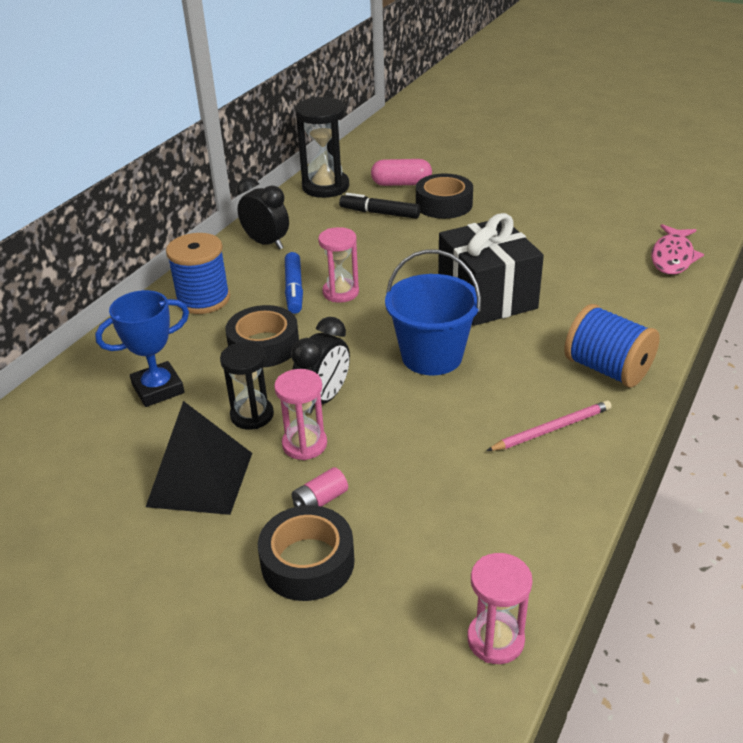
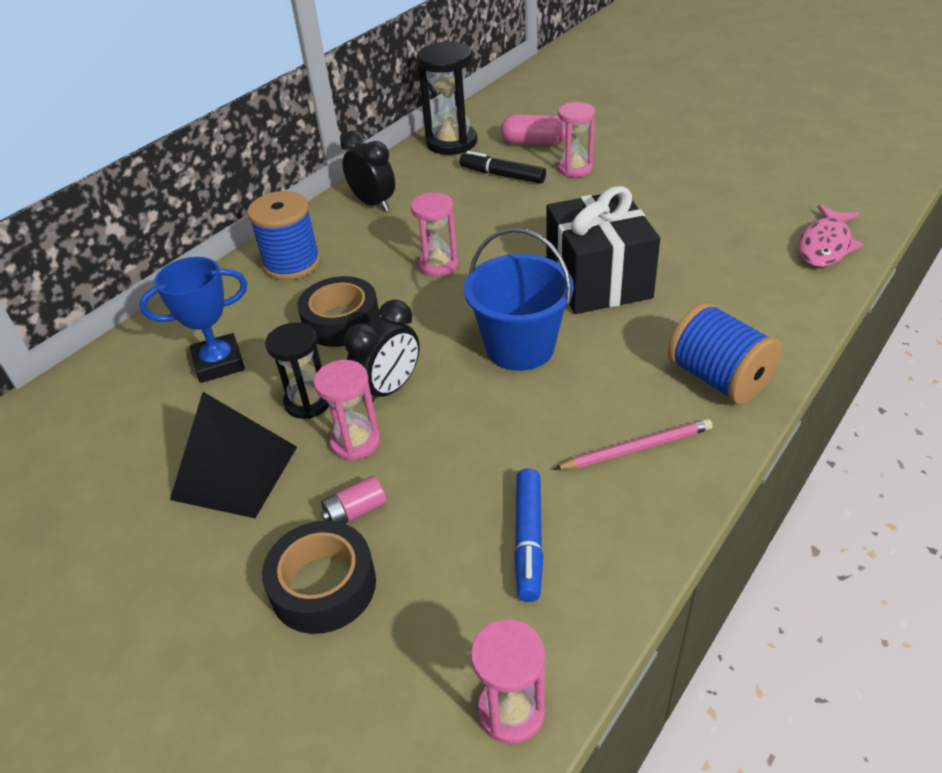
camera: 10 degrees right, 5 degrees up
(294, 289) = (389, 258): blue marker -> blue marker (528, 540)
(444, 204) = (575, 168): black tape -> pink hourglass

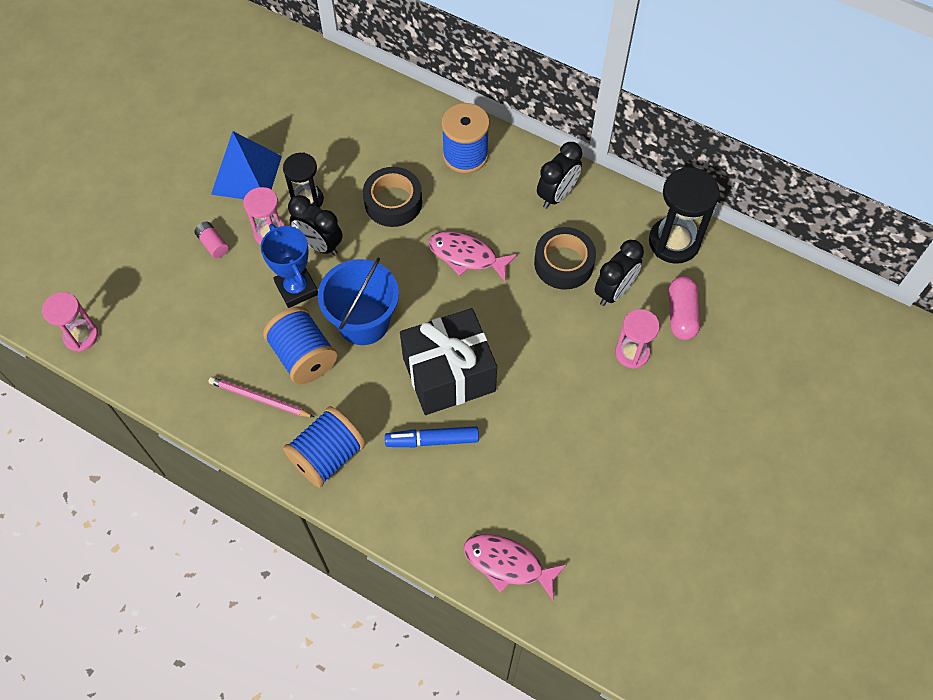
camera: 80 degrees right, 20 degrees up
(219, 363) = (347, 139): blue trophy -> blue trophy (296, 288)
(234, 472) = (246, 175): black pyramid -> blue pyramid
(323, 586) = (162, 238): black tape -> black tape (563, 263)
(438, 265) = (466, 256): pink hourglass -> pink fish
(502, 175) = (614, 291): black marker -> black clock
(528, 540) = (187, 338): blue marker -> blue marker (432, 440)
(568, 403) = (304, 356): none -> blue spool
(637, 448) = (259, 399): pink pencil -> pink pencil turned 135 degrees clockwise

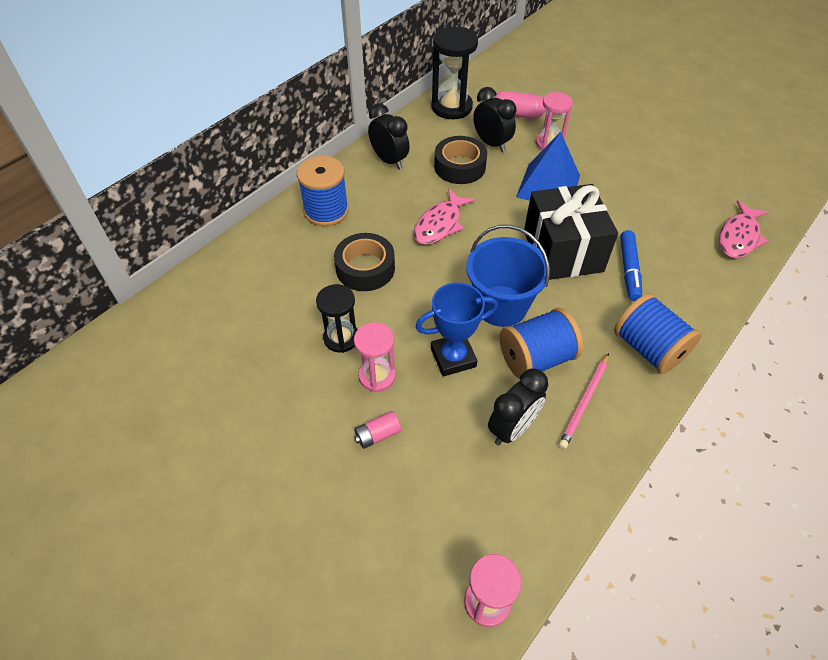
camera: 80 degrees left, 10 degrees down
(246, 175) = (288, 393): blue pyramid -> blue pyramid (548, 186)
(319, 245) = (402, 333): black clock -> black clock (512, 428)

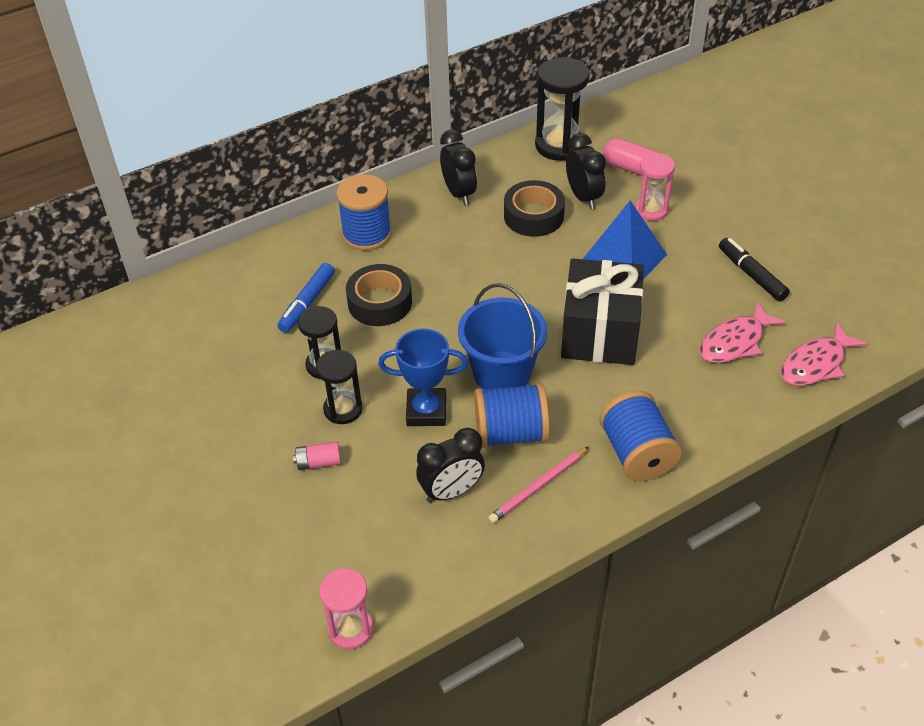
camera: 20 degrees right, 5 degrees down
(377, 376) = (343, 409): pink hourglass -> black hourglass
(440, 224) = (480, 274): pink fish -> pink fish (735, 342)
(628, 270) = (663, 369): blue marker -> blue marker (307, 303)
(651, 177) = (751, 274): none -> black marker

